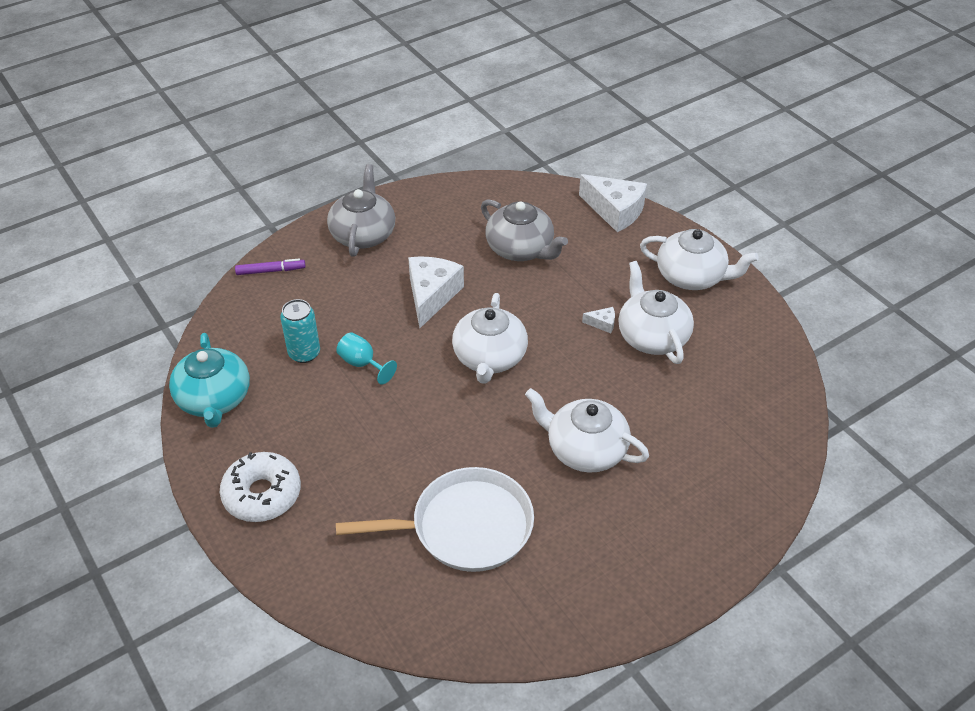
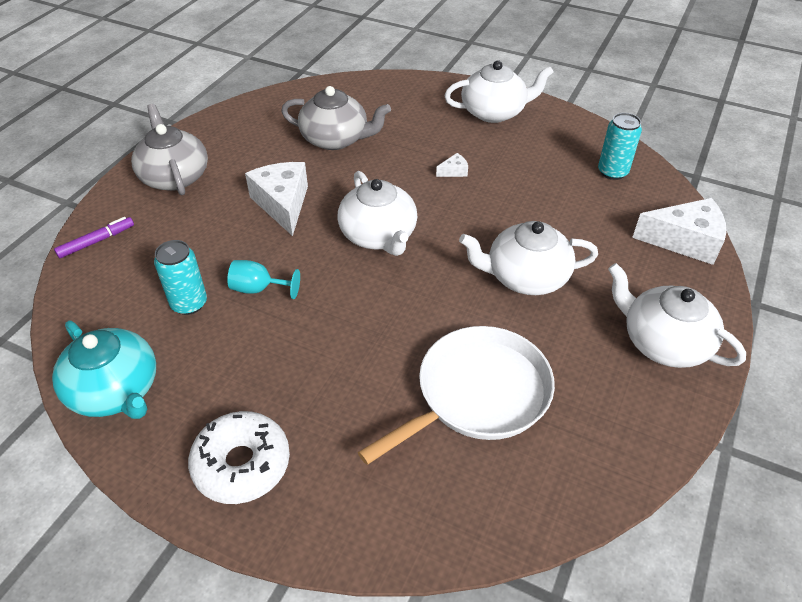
camera: 30 degrees left, 0 degrees up
(615, 211) = (393, 86): white cheese -> white cheese (685, 241)
(652, 336) = (502, 166): white teapot -> white teapot (663, 342)
(756, 385) = (612, 172): none -> turquoise can

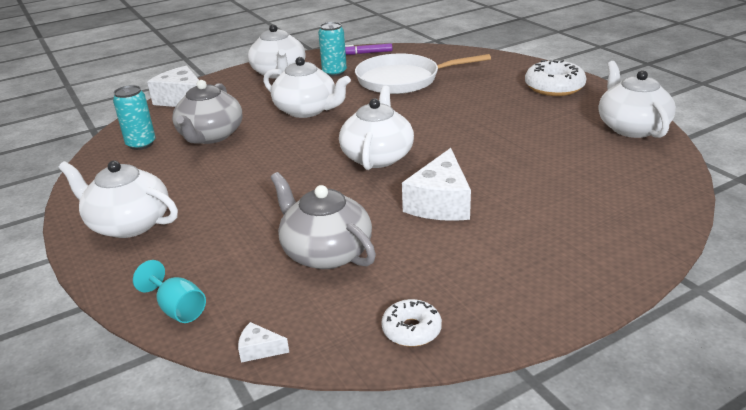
camera: 145 degrees left, 15 degrees down
(96, 241) = (652, 225): purple marker -> purple marker (366, 53)
(116, 390) = (631, 127): turquoise teapot -> white teapot
(174, 176) = (548, 270): grey teapot -> grey teapot (210, 136)
(189, 303) = (565, 156): turquoise can -> turquoise can (334, 72)
(245, 117) = (411, 330): none -> white donut
(259, 289) = (502, 150): turquoise goblet -> turquoise goblet (177, 309)
(454, 171) = (255, 182): white cheese -> white cheese (259, 349)

